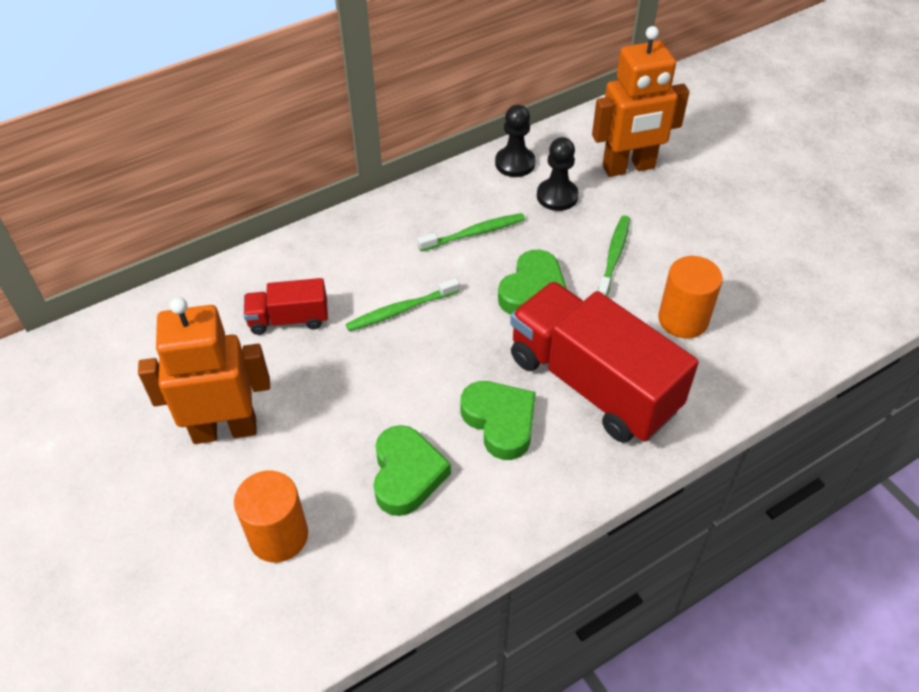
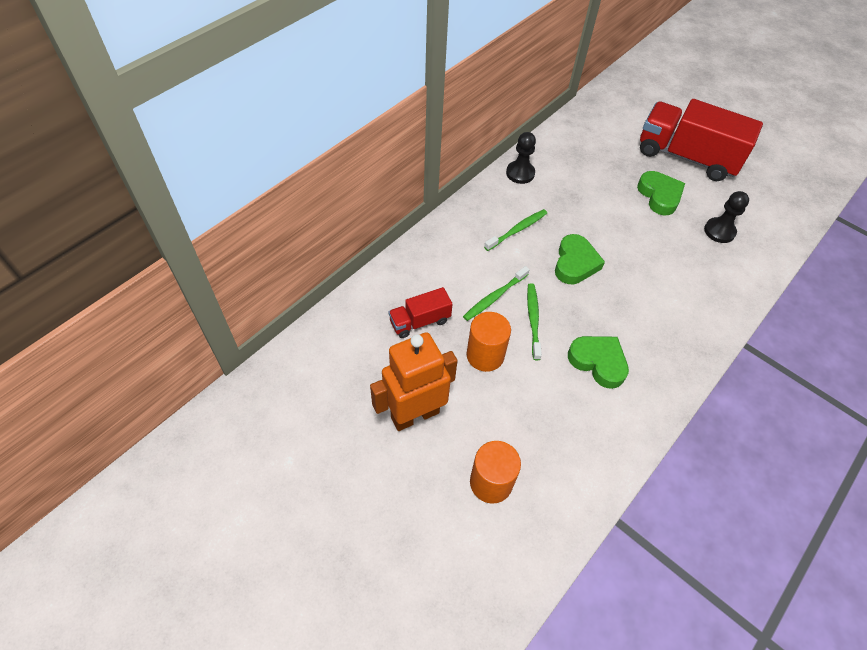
camera: 20 degrees left, 5 degrees up
(407, 474) = (555, 415): green heart -> green heart (659, 196)
(557, 196) = (559, 192): black pawn -> black pawn (719, 231)
(592, 383) = (643, 321): red truck -> red truck (686, 157)
(614, 256) = (615, 228): green toothbrush -> green toothbrush (533, 320)
(628, 167) = (595, 162): orange robot -> none
(683, 319) = (678, 263): orange cylinder -> orange cylinder (485, 355)

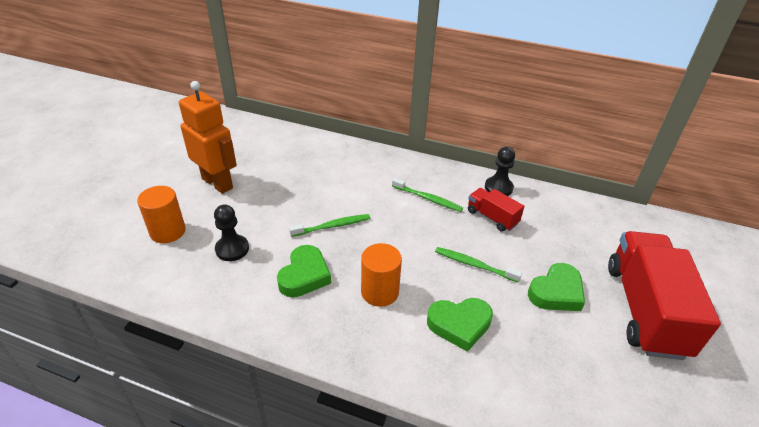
camera: 70 degrees right, 15 degrees down
(420, 321) = (301, 168): red truck -> red truck (492, 217)
(485, 355) = (283, 206): orange cylinder -> orange cylinder (379, 292)
(494, 297) = (345, 200): green toothbrush -> green toothbrush (474, 265)
(575, 263) = (413, 241): green heart -> green heart (459, 325)
(719, 231) = (545, 356): black pawn -> black pawn (232, 249)

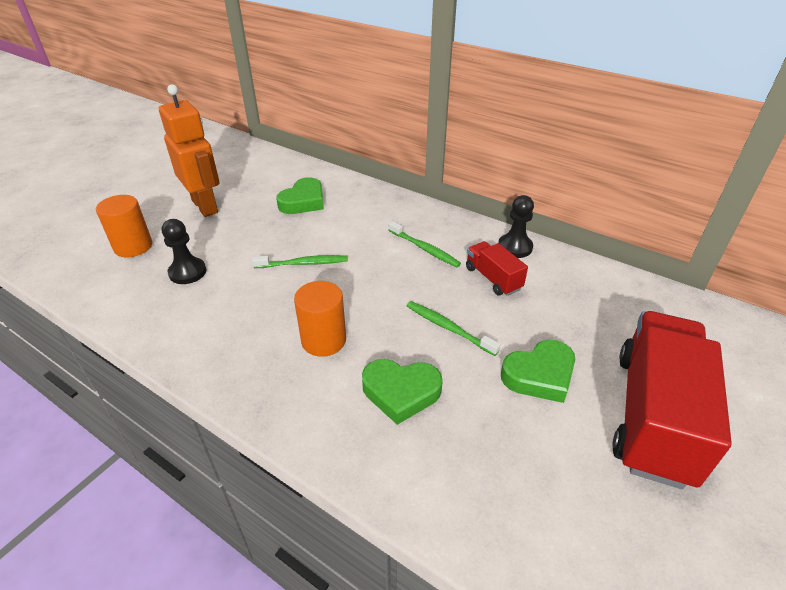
camera: 15 degrees right, 0 degrees up
(304, 275) = (249, 310): green heart -> green heart (303, 201)

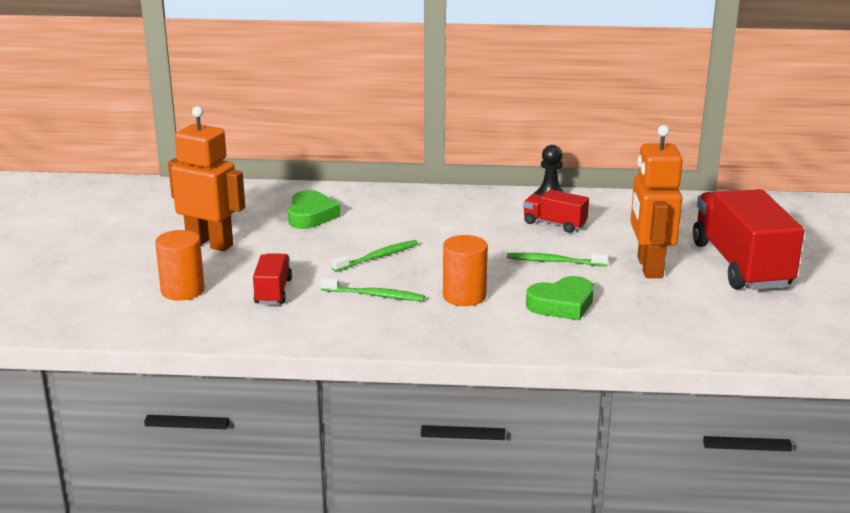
camera: 30 degrees left, 15 degrees down
(187, 272) = (273, 292): black pawn -> red truck
(424, 249) = (474, 220): green toothbrush -> green toothbrush (375, 295)
(539, 375) = (649, 267): green heart -> orange robot

